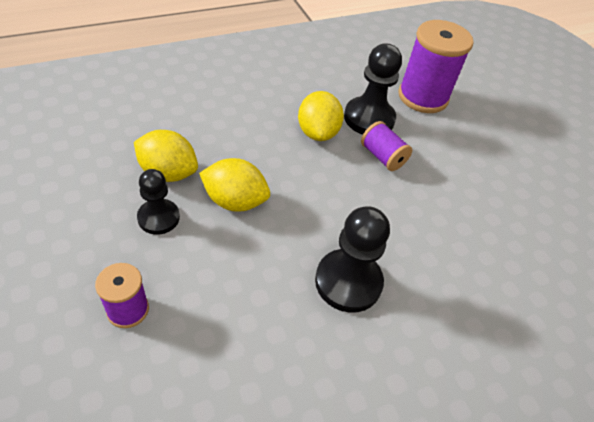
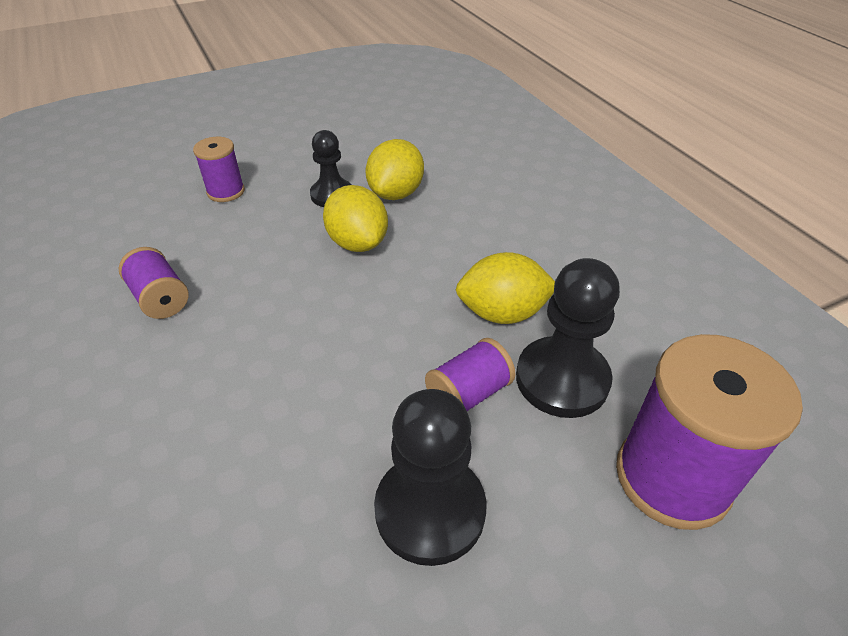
camera: 95 degrees right, 5 degrees down
(235, 201) = (358, 243): yellow lemon -> yellow lemon turned 45 degrees counterclockwise
(296, 341) = (160, 298): none -> purple spool
(348, 282) = (228, 344): black pawn -> black pawn (430, 510)

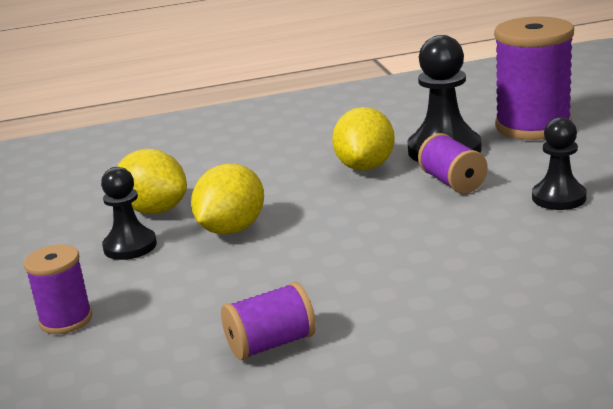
camera: 75 degrees left, 20 degrees down
(358, 243) = (232, 229): yellow lemon -> yellow lemon turned 45 degrees counterclockwise
(430, 510) = (559, 198): black pawn -> black pawn, size x0.64

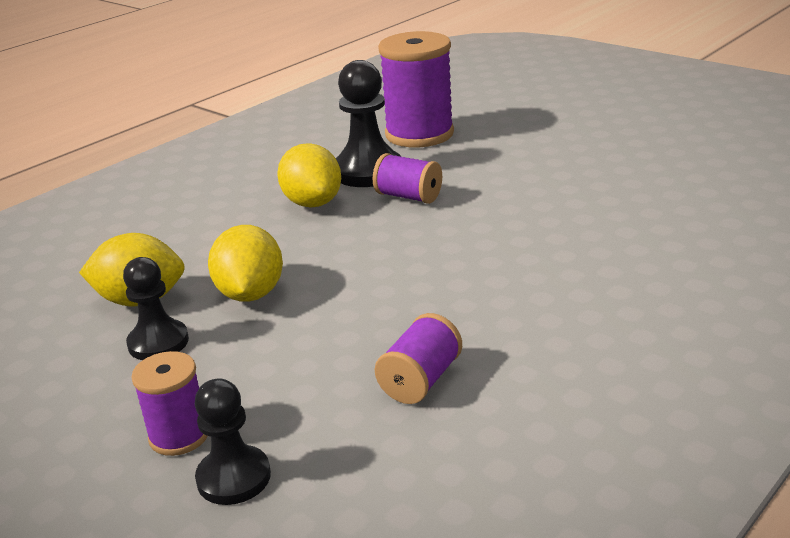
camera: 35 degrees left, 5 degrees up
(559, 198) = (510, 187): black pawn -> black pawn (234, 477)

